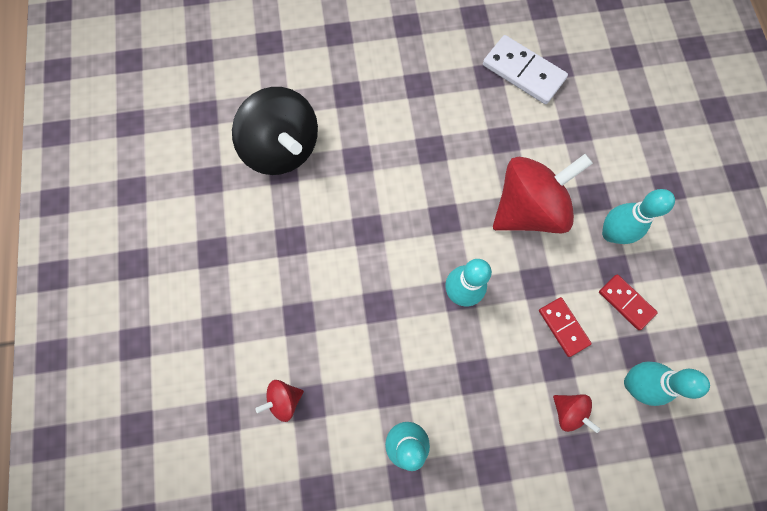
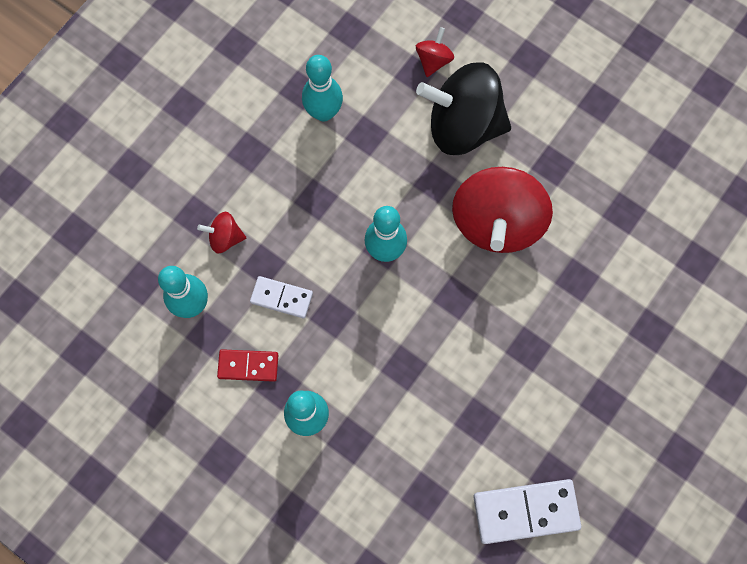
camera: 135 degrees right, 0 degrees up
(283, 148) = (645, 229): black spinning top -> black spinning top (463, 126)
(527, 208) = (397, 372): red spinning top -> red spinning top (496, 222)
(563, 327) = (281, 298): red domino -> white domino

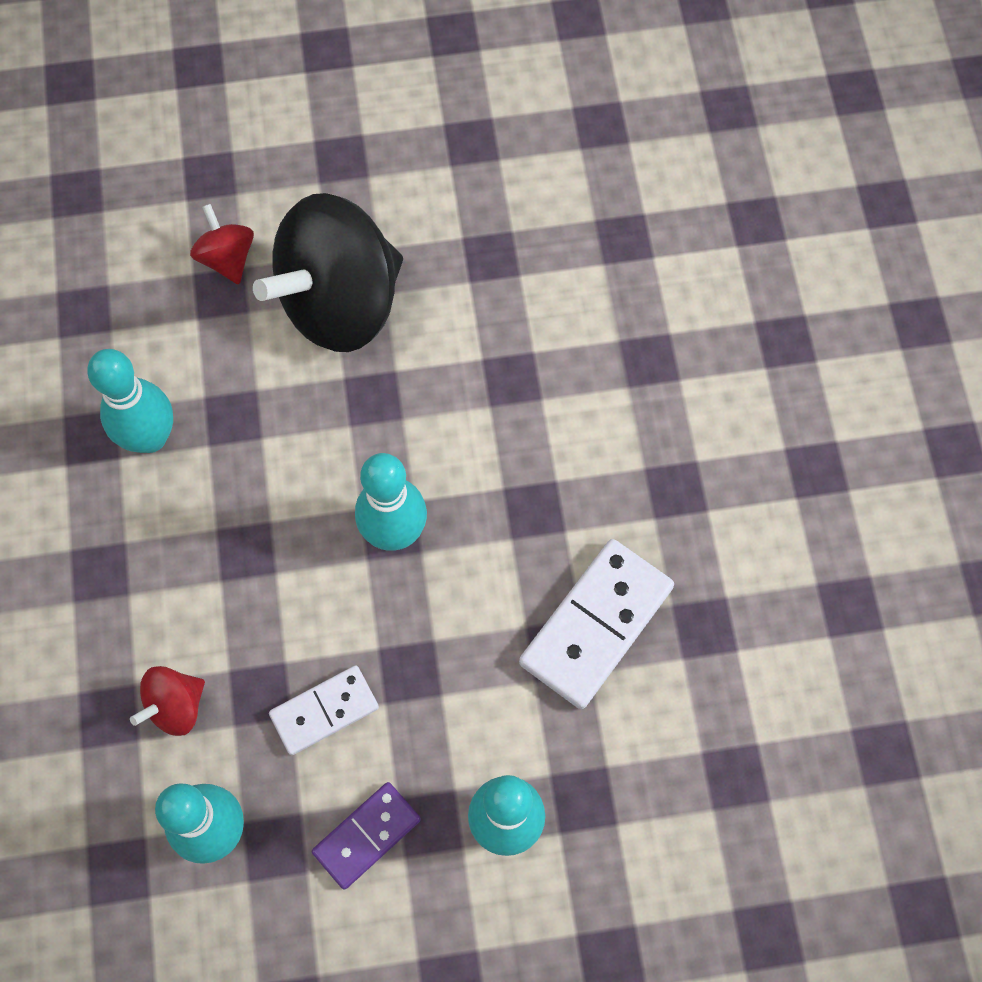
camera: 45 degrees left, 5 degrees down
(248, 366) = (367, 836): red domino -> purple domino
(496, 222) = (493, 378): red spinning top -> none
(526, 511) = (863, 677): white domino -> white domino (596, 625)

